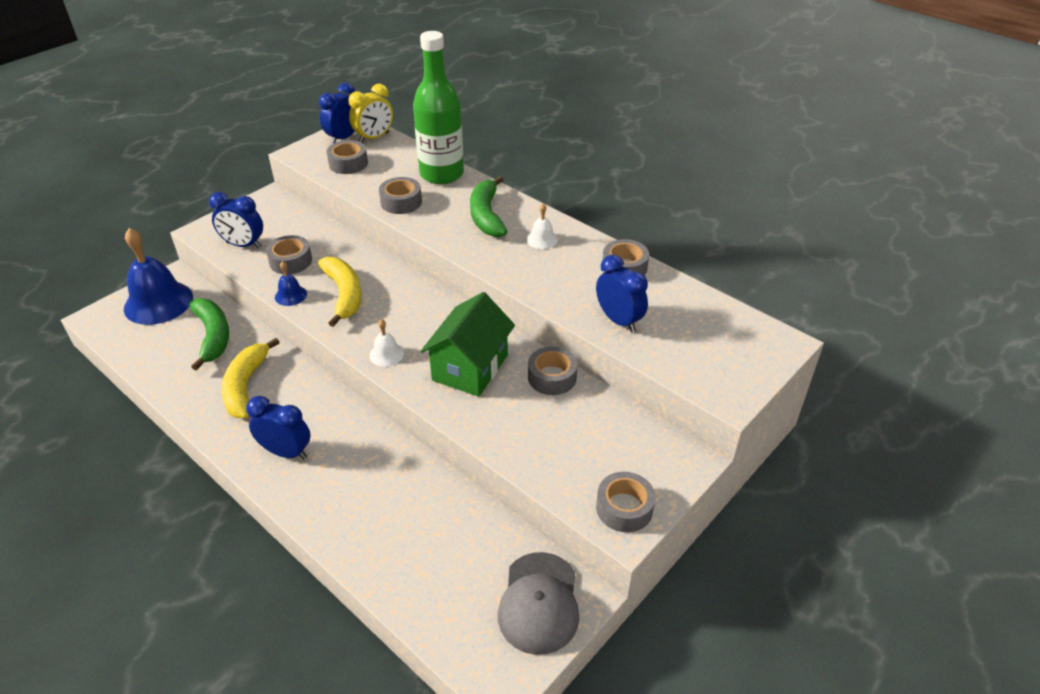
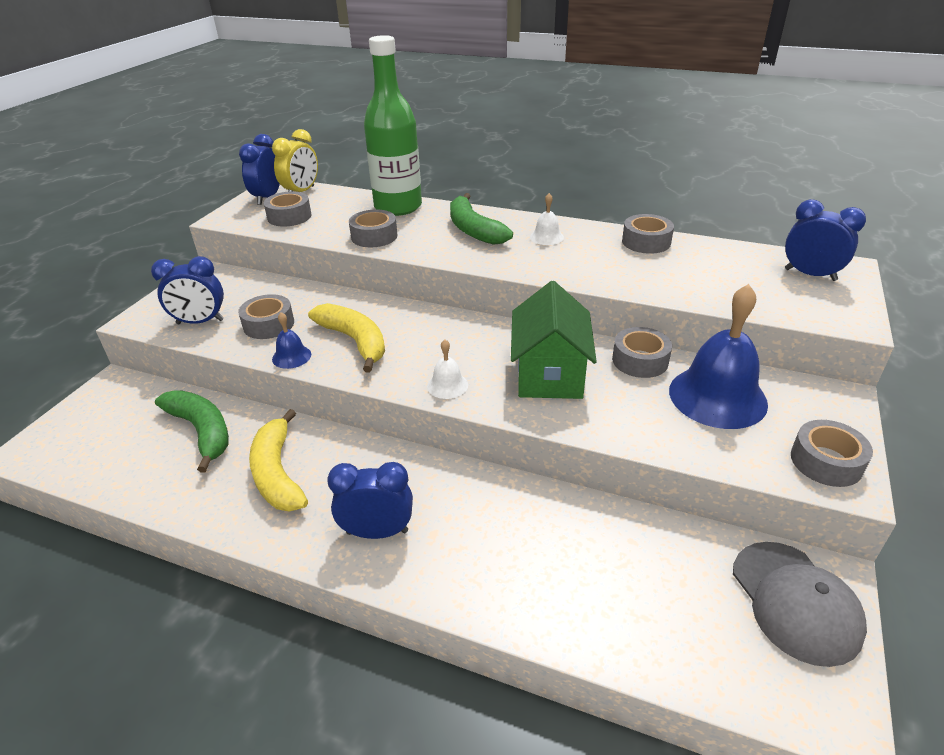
camera: 20 degrees left, 5 degrees down
(158, 302) = (107, 414): blue bell -> blue bell (717, 396)
(618, 320) = (685, 284): blue clock -> blue clock (810, 275)

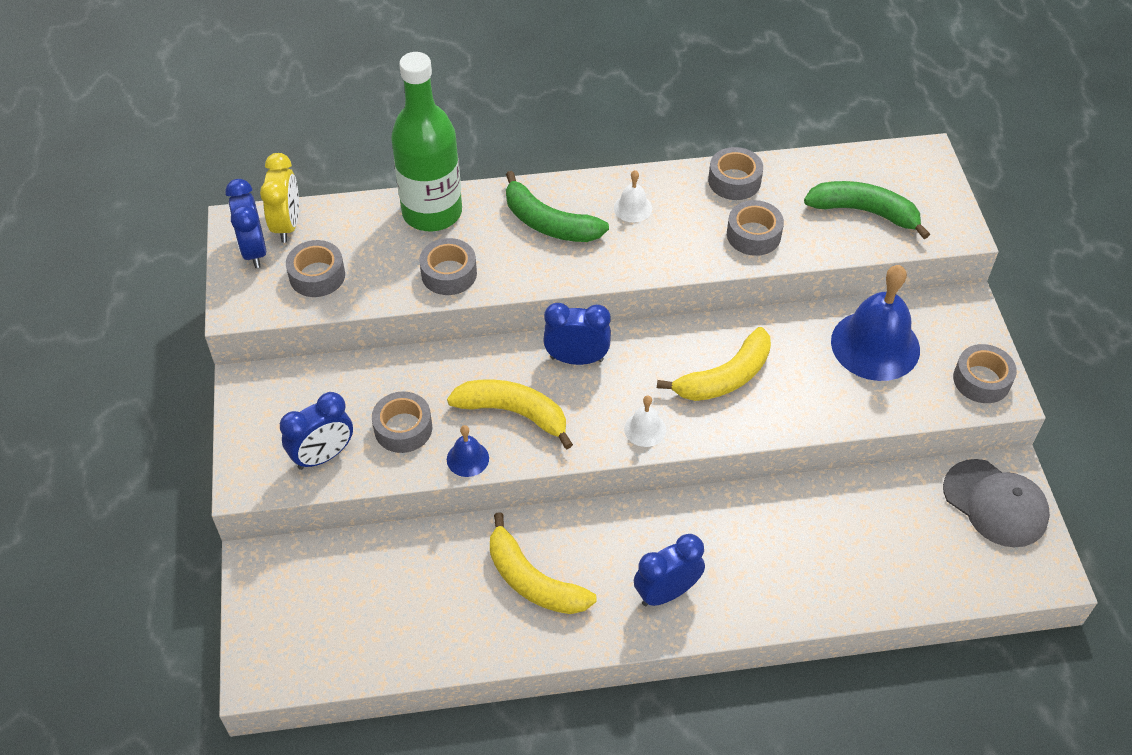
camera: 30 degrees left, 15 degrees up
(202, 431) = (416, 573): green banana -> green banana (864, 212)
(549, 374) = (724, 377): green house -> yellow banana
(640, 360) = (792, 328): grey tape -> grey tape (753, 235)
(810, 275) = (901, 179): blue clock -> blue clock (576, 359)

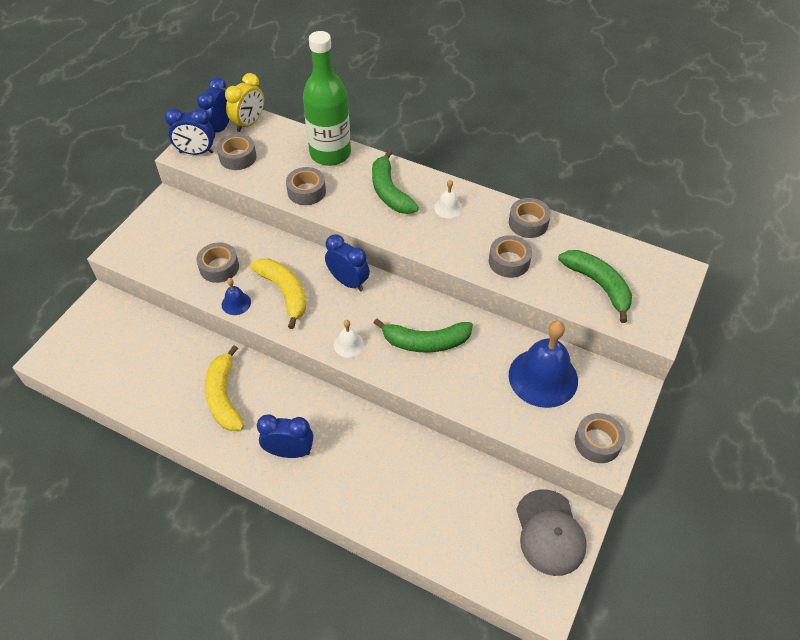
camera: 35 degrees right, 0 degrees up
(323, 456) = (166, 259): blue clock -> blue clock (196, 152)
(724, 377) = (425, 342): yellow banana -> green banana

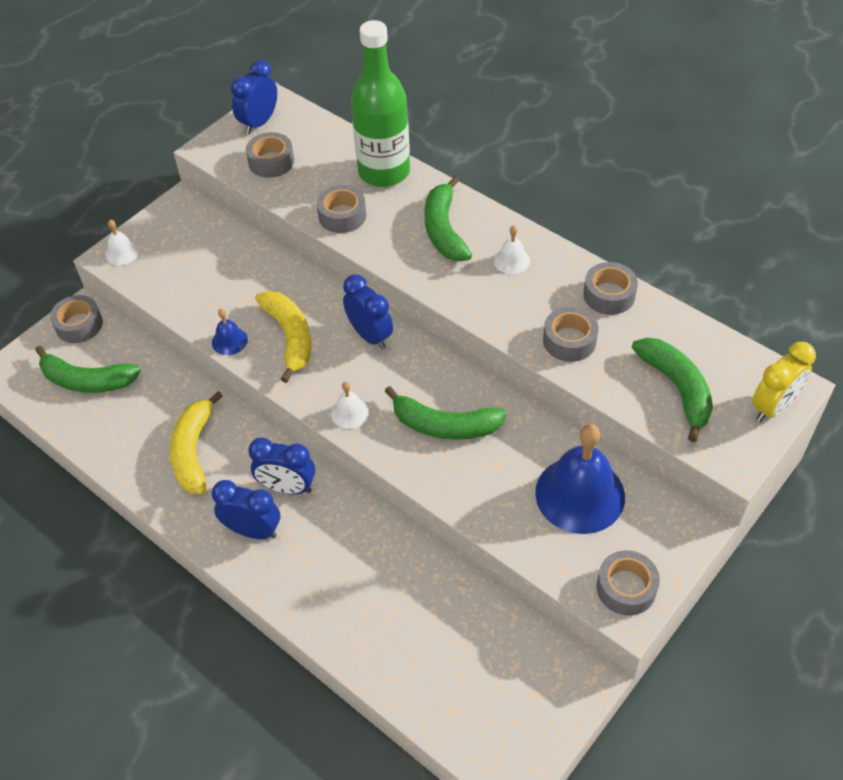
camera: 15 degrees right, 0 degrees up
(119, 354) = (87, 380): none -> green banana
(127, 246) = (122, 252): none -> white bell
(196, 152) = (224, 149): blue clock -> blue clock (287, 487)
(219, 267) = (221, 294): grey tape -> grey tape (79, 325)
(249, 123) = (295, 121): yellow clock -> yellow clock (773, 407)
(549, 532) = (542, 689): grey cap -> none

